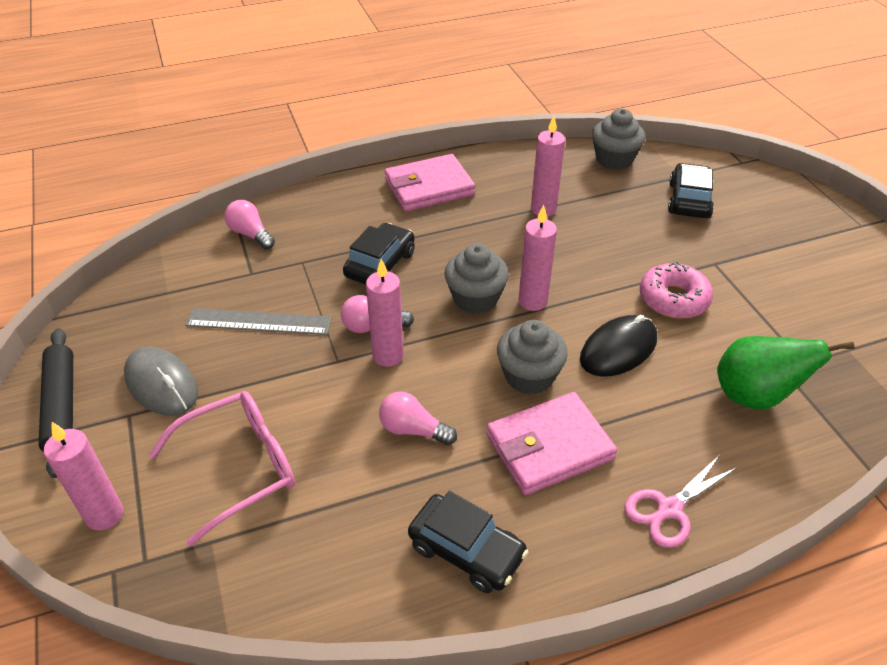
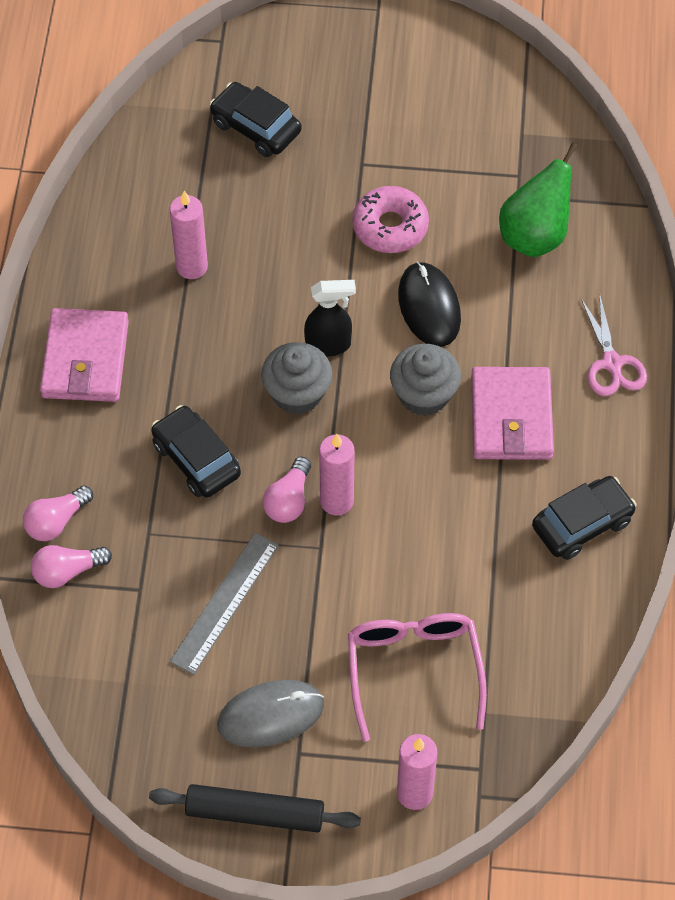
camera: 65 degrees left, 15 degrees up
(413, 430) = (440, 515): pink light bulb -> pink light bulb (56, 521)
(532, 301) = (329, 345): pink candle -> black spray bottle
(614, 159) = (143, 154): grey cupcake -> none

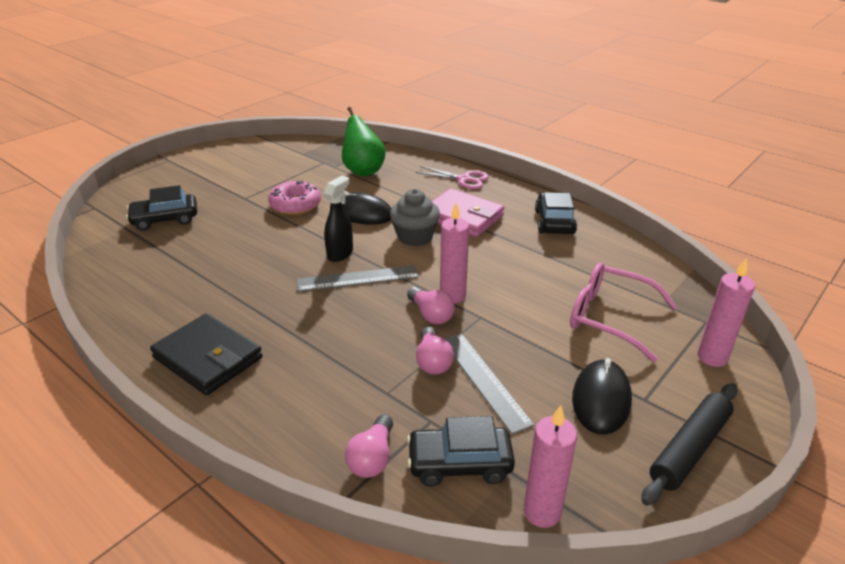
camera: 55 degrees left, 25 degrees down
(56, 521) = (320, 442): pink light bulb -> pink light bulb (433, 361)
(85, 359) = (208, 358): pink wallet -> black wallet
(192, 266) = (213, 280): pink candle -> pink candle (542, 512)
(196, 459) = (353, 341): black car -> black car (459, 464)
(270, 715) = (601, 399): grey mouse -> black mouse
(297, 393) = (357, 278): grey cupcake -> grey ruler

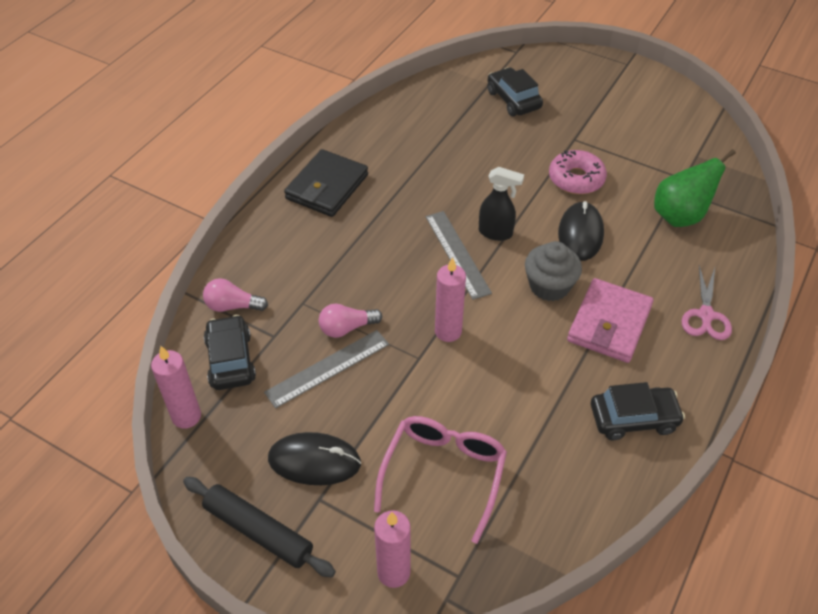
camera: 80 degrees right, 15 degrees up
(431, 314) = (413, 318): pink light bulb -> none

